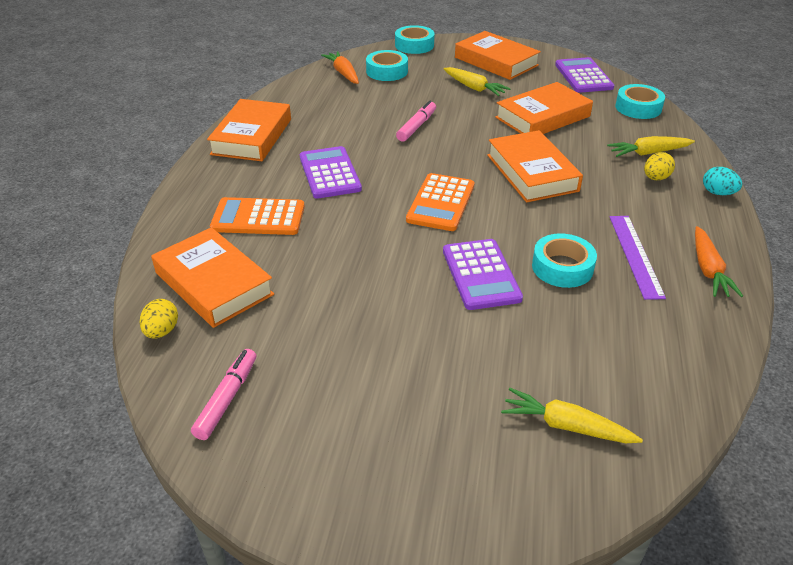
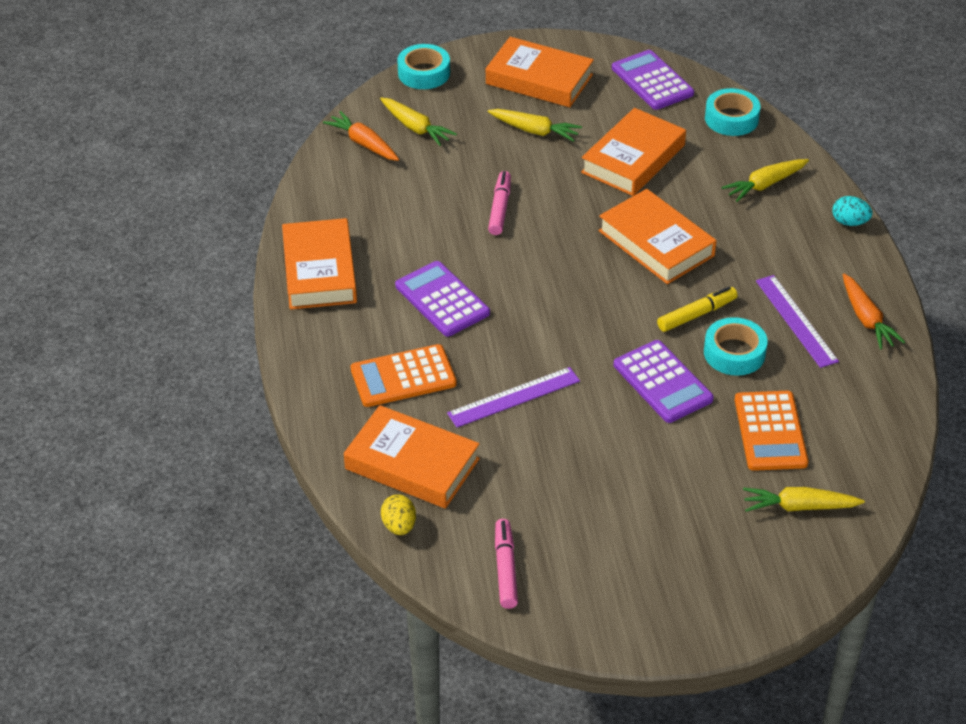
camera: 20 degrees left, 5 degrees up
(339, 254) = (514, 397): none -> purple ruler
(387, 71) = (415, 128): turquoise tape -> yellow carrot
(440, 203) = (581, 308): orange calculator -> orange calculator (770, 431)
(541, 230) = (697, 315): none -> yellow marker
(655, 178) = (783, 218): yellow egg -> none

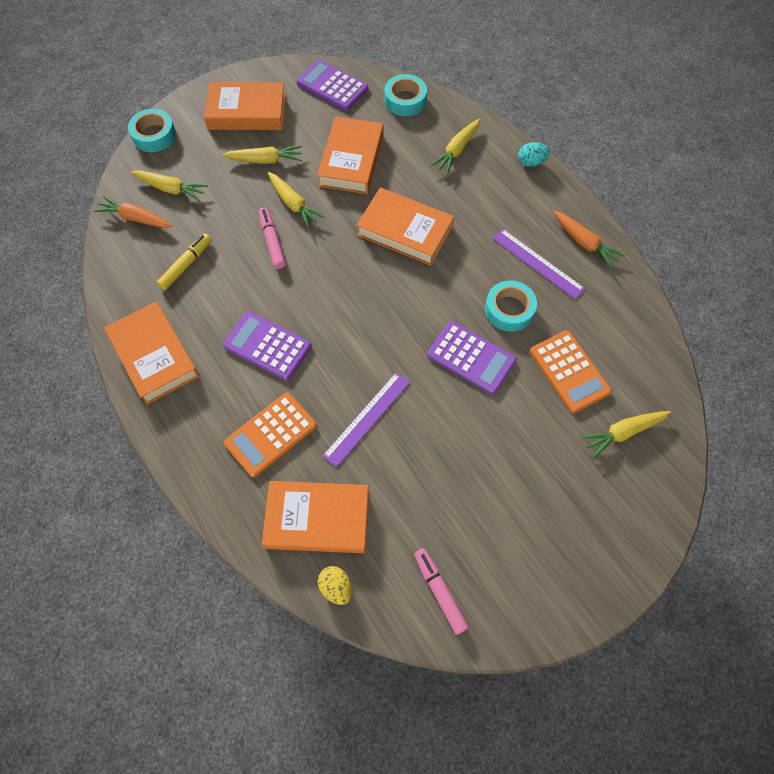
camera: 25 degrees left, 20 degrees up
(543, 181) = (294, 204): none -> yellow carrot
(697, 315) = (465, 285): yellow marker -> yellow marker (186, 265)

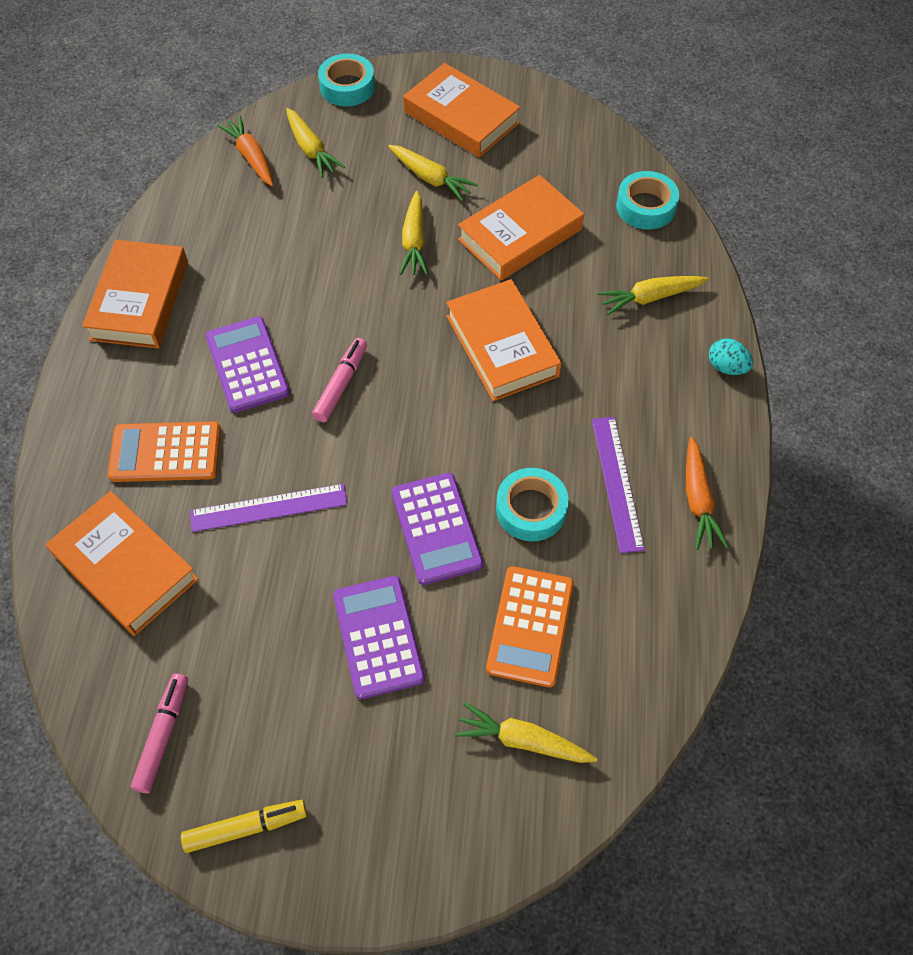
camera: 40 degrees right, 5 degrees down
(186, 265) = (252, 233): yellow marker -> yellow marker (246, 827)
(272, 241) = (355, 265): pink marker -> pink marker (341, 384)
(332, 86) = (579, 143): purple calculator -> purple calculator (378, 637)
(336, 587) = (76, 646): yellow egg -> none

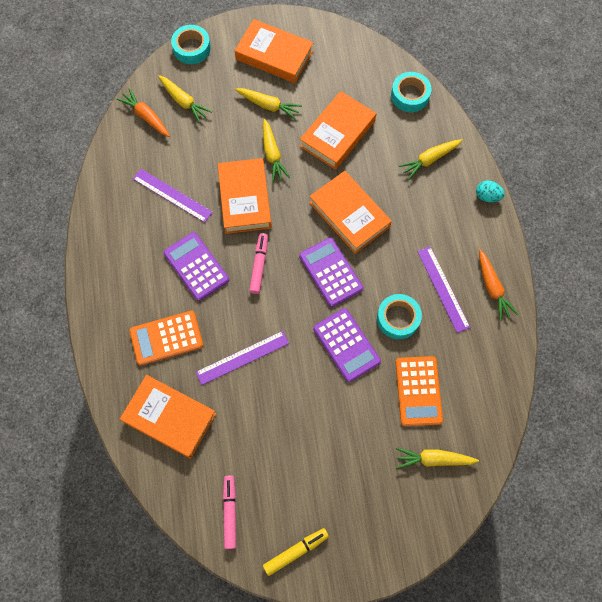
camera: 15 degrees left, 10 degrees up
(140, 300) = (111, 238): orange book -> orange book (245, 199)
(249, 263) = (172, 195): none -> purple ruler
(378, 637) = (334, 420): purple calculator -> purple calculator (330, 272)

